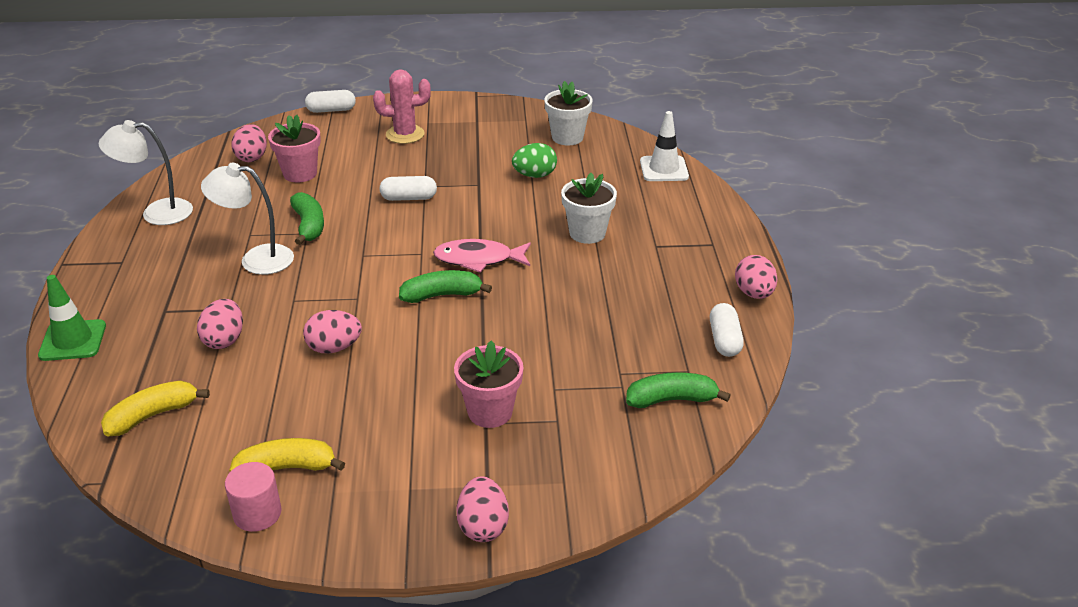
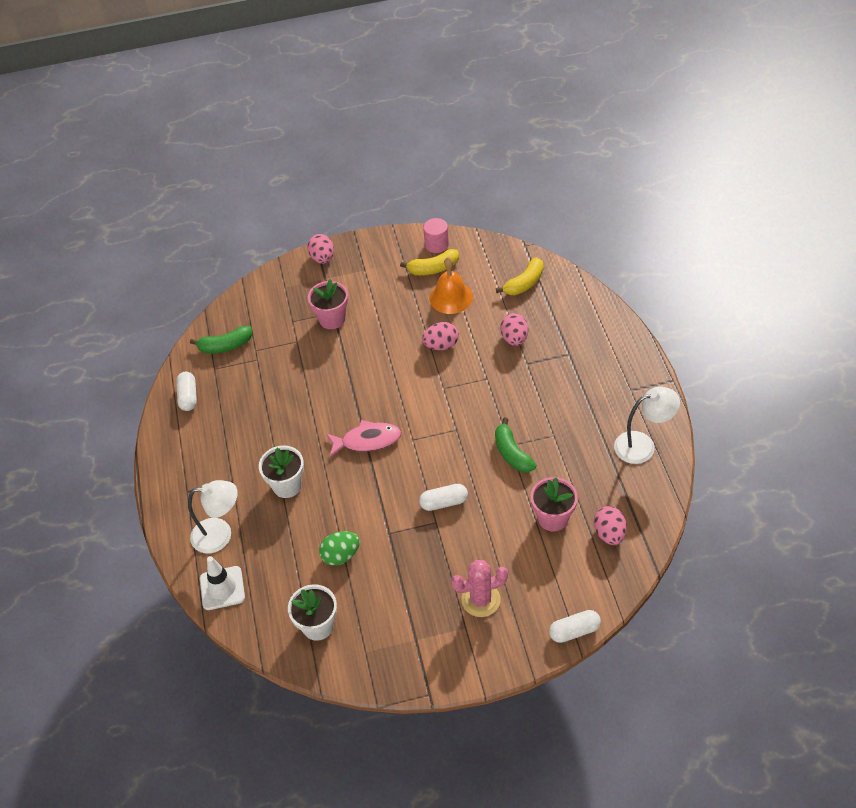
camera: 175 degrees right, 15 degrees up
(73, 341) = (610, 321): green traffic cone -> none
(256, 259) = (533, 410): white lamp -> white lamp (220, 535)
(283, 413) = (451, 297): none -> orange bell
(442, 295) = (385, 401): green banana -> none
(754, 293) = (162, 443): pink egg -> none

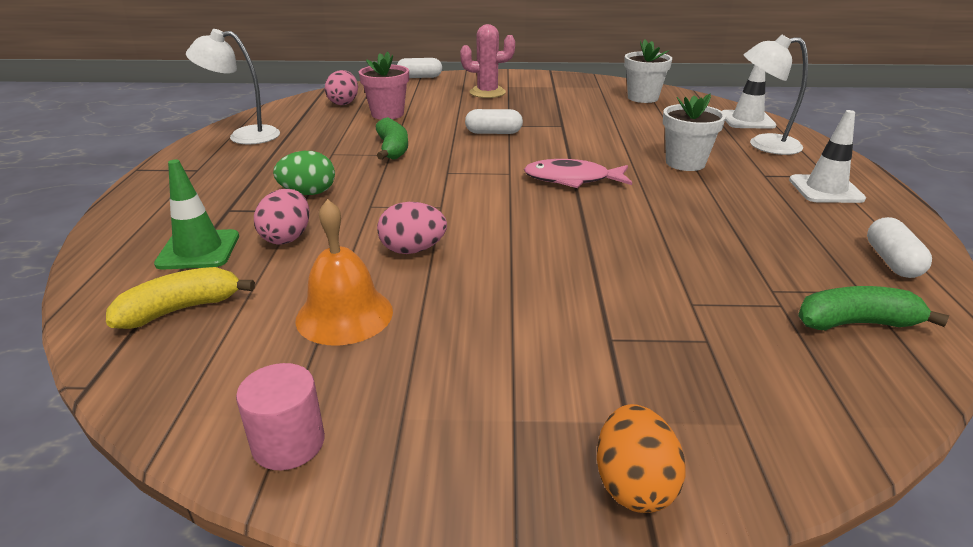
camera: 170 degrees left, 20 degrees down
(196, 469) = (825, 189): none -> white traffic cone
(322, 258) = (633, 485): pink egg -> orange egg
(332, 319) = (613, 326): pink flower pot -> none
(341, 555) = (617, 121): green egg -> green egg (308, 193)
(433, 268) = (340, 381): yellow banana -> none
(552, 318) = (198, 250): none -> green traffic cone

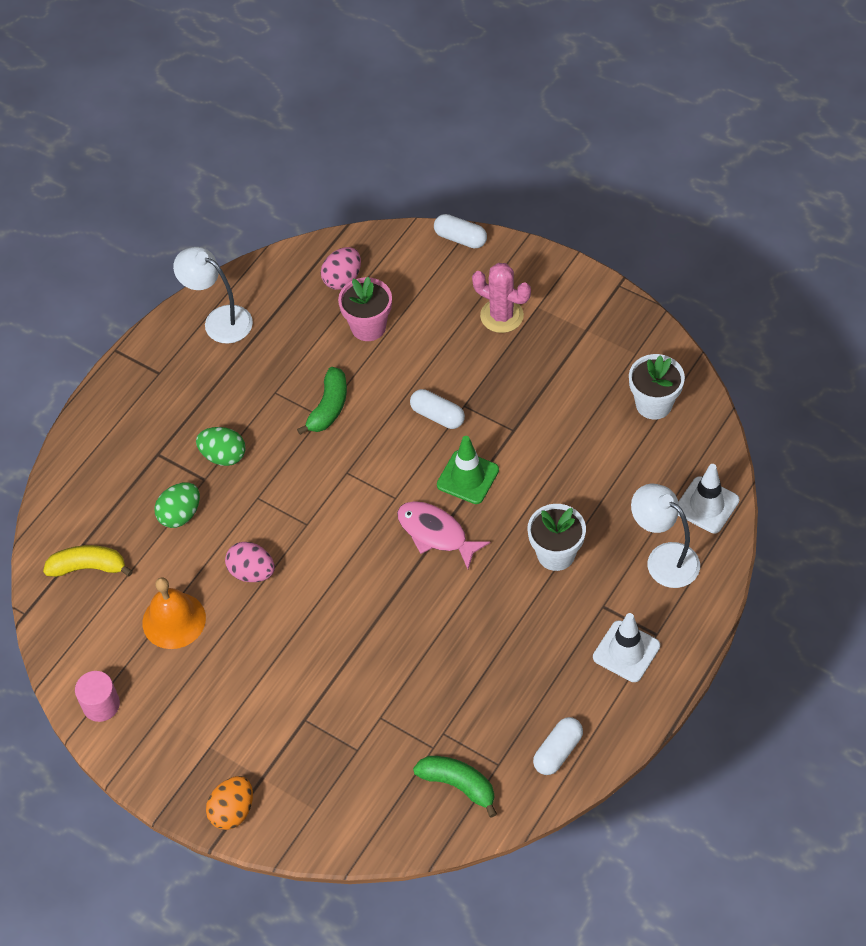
camera: 35 degrees right, 25 degrees up
(198, 250) = (119, 503): green traffic cone -> green traffic cone (467, 477)
(287, 237) = (180, 514): pink egg -> green egg

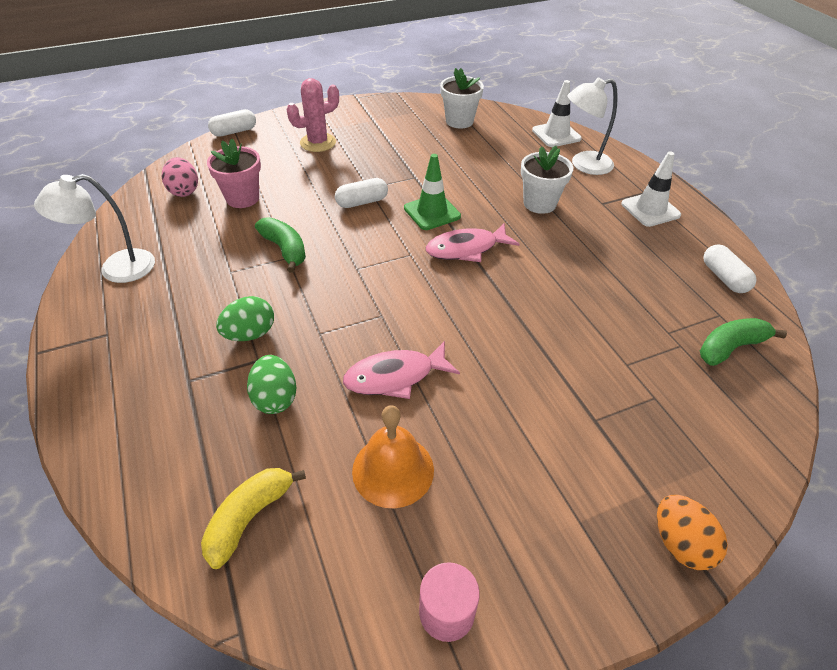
camera: 60 degrees left, 10 degrees down
(252, 572) = (395, 376): pink egg -> pink fish

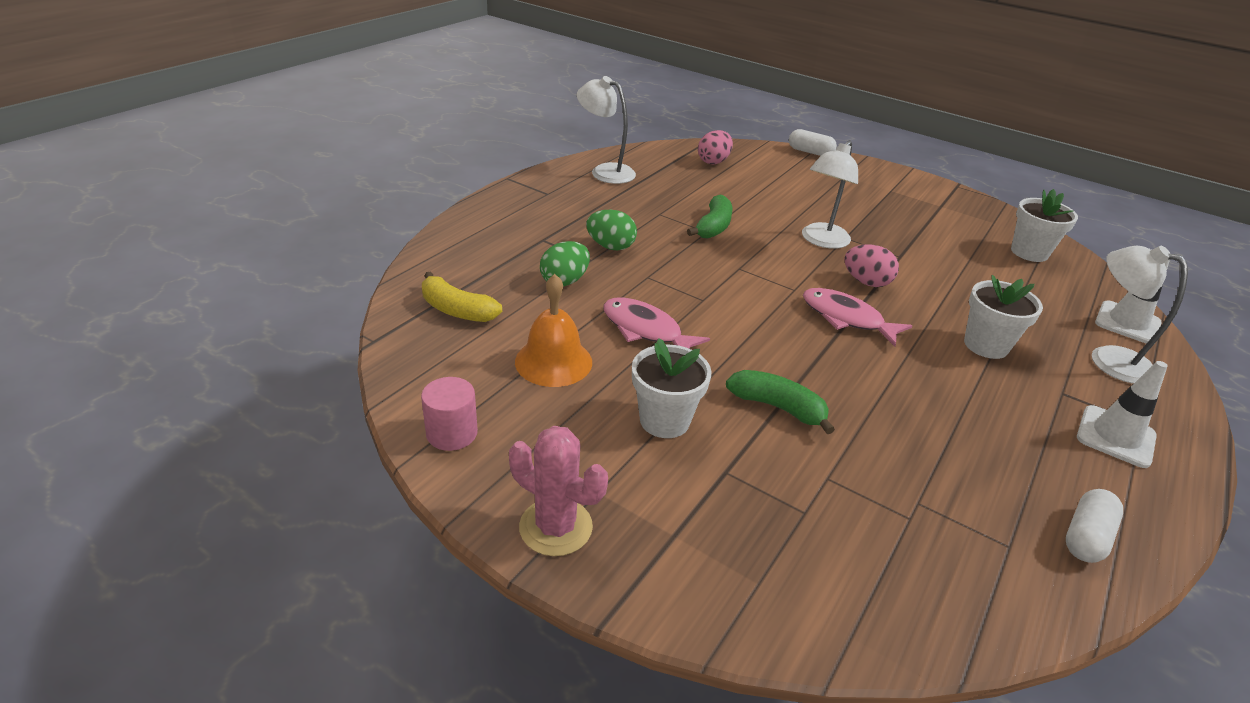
camera: 55 degrees right, 10 degrees down
(242, 198) = (741, 187): pink flower pot -> none
(249, 518) = (457, 310): yellow banana -> yellow banana turned 150 degrees counterclockwise
(318, 143) = (861, 192): pink cactus -> pink cactus (556, 527)
(362, 202) = (821, 241): white capsule -> white lamp
(432, 212) = (866, 282): green traffic cone -> pink egg
(519, 427) = (664, 420): none -> white flower pot
(680, 544) = (633, 575): orange egg -> none
(730, 347) = (962, 567): green banana -> green banana (777, 407)

